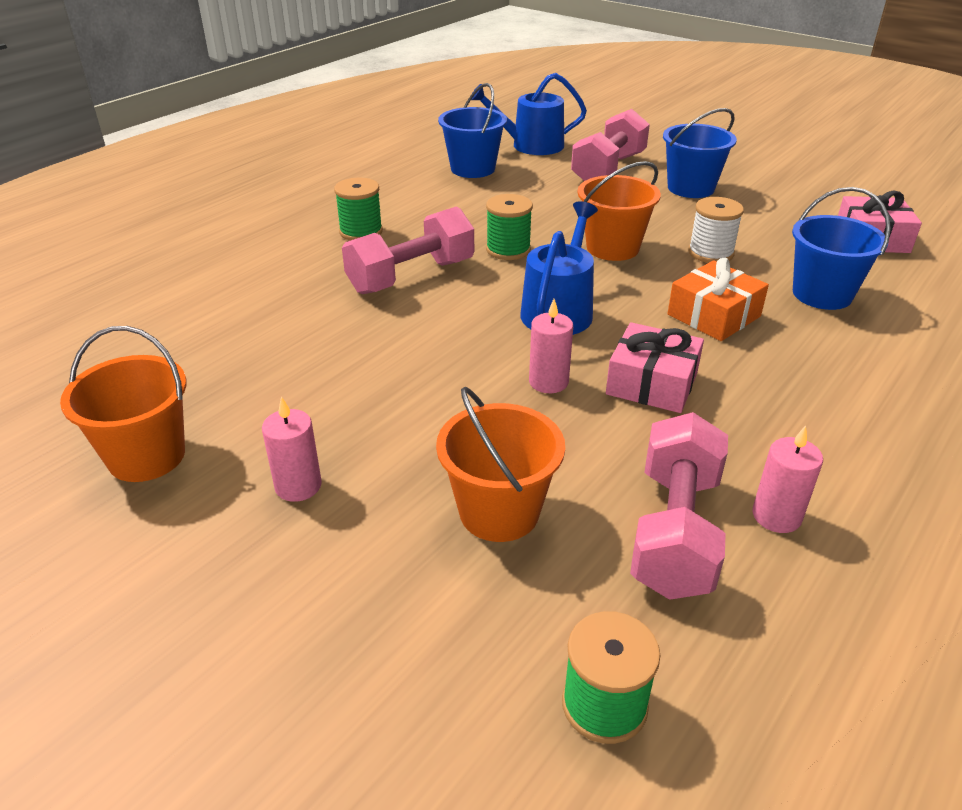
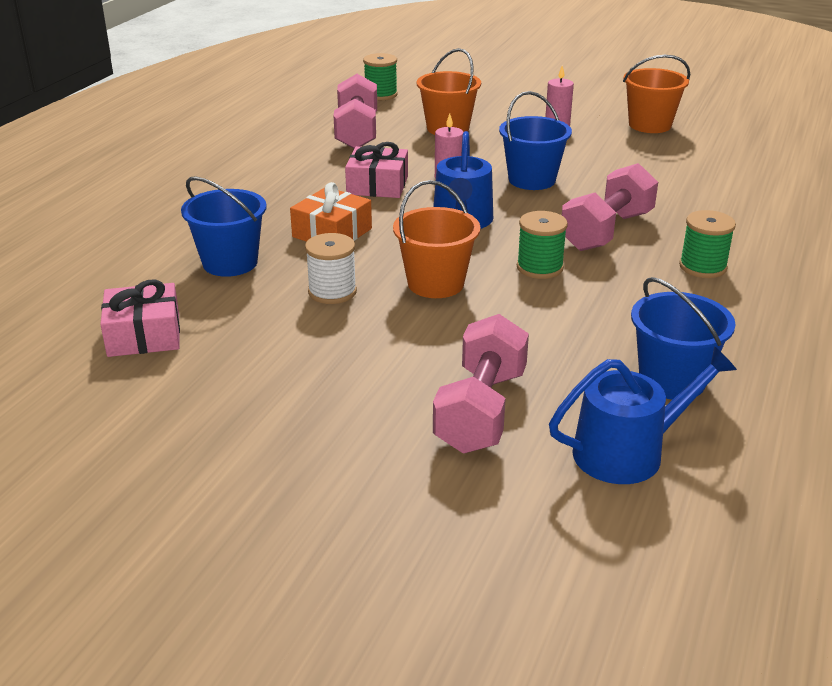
camera: 165 degrees right, 5 degrees down
(690, 188) = (356, 388): blue bucket -> blue bucket (532, 180)
(776, 516) = (303, 142): pink candle -> none

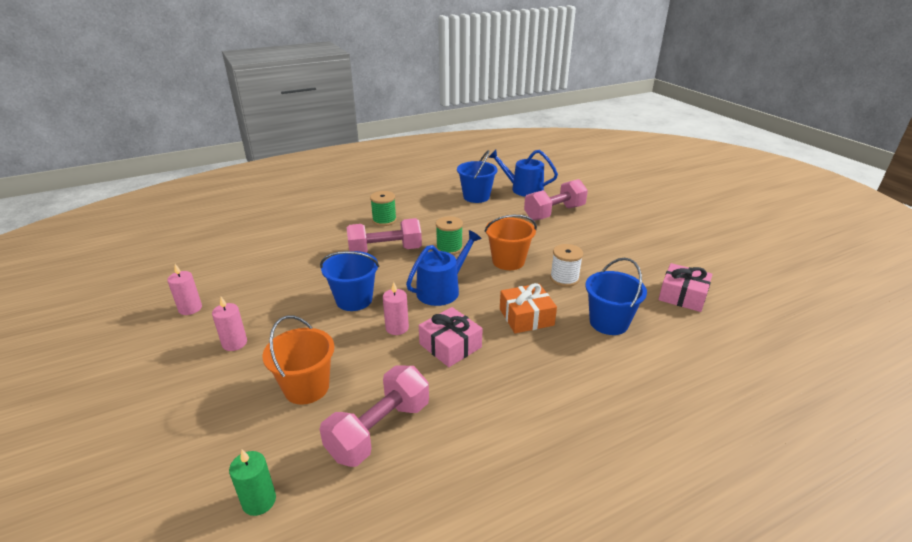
camera: 140 degrees left, 0 degrees up
(380, 94) = (259, 501): green spool -> green candle
(650, 125) = (190, 308): orange bucket -> pink candle

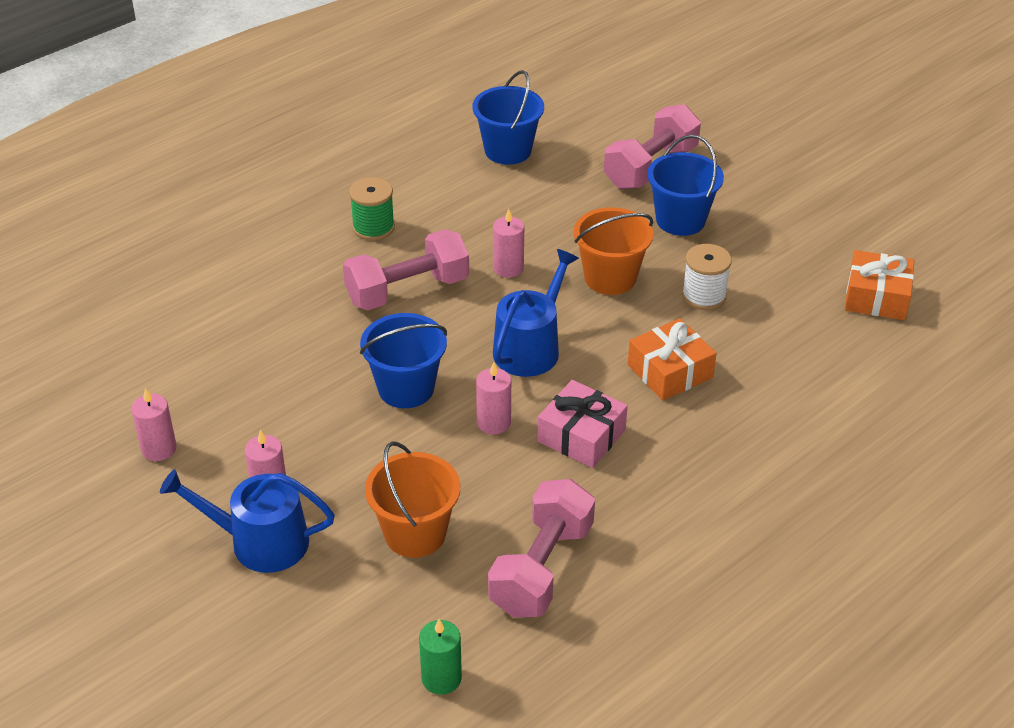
camera: 15 degrees left, 10 degrees up
(449, 248) = (508, 268): green spool -> pink candle
(523, 189) = (581, 120): blue watering can -> blue watering can (259, 542)
(608, 322) = (785, 360): blue bucket -> blue bucket (680, 220)
(682, 296) = (876, 297): pink gift -> orange gift

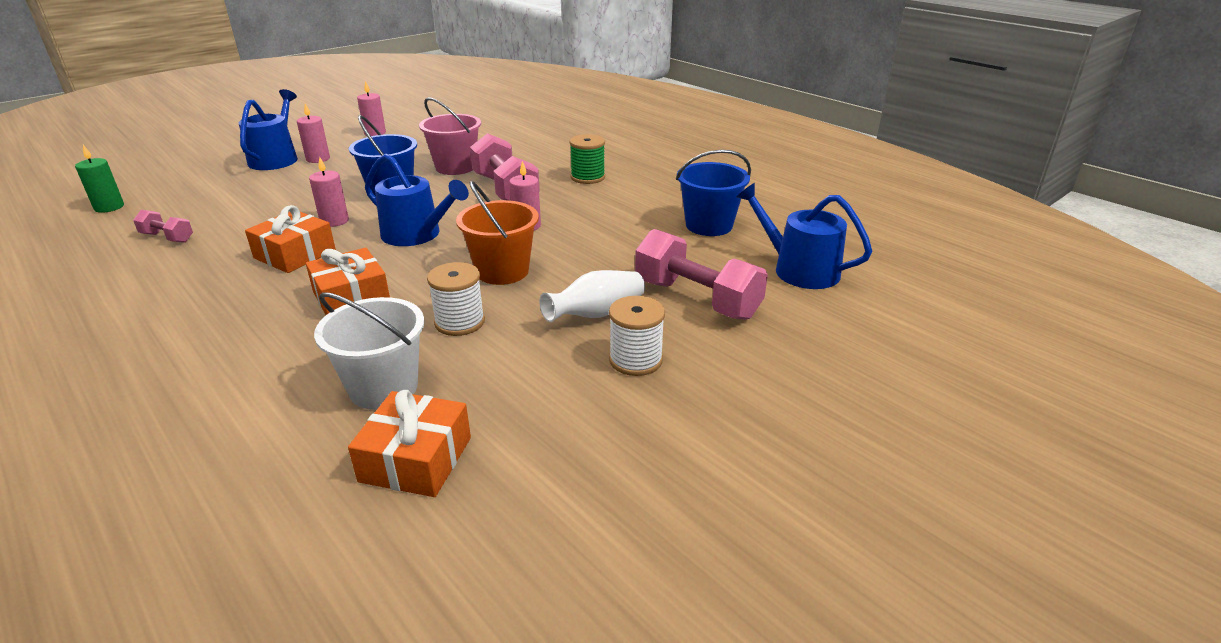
camera: 90 degrees right, 10 degrees down
(325, 341) = (455, 167): none -> pink bucket
(415, 533) = (243, 197): orange bucket -> none
(541, 568) = (167, 238): pink dumbbell -> pink dumbbell, size x0.51
(581, 436) = (295, 254): pink gift -> orange gift
(595, 111) = (798, 269): none -> blue watering can
(680, 220) = (596, 314): blue bucket -> white vase
(743, 201) = (635, 360): none -> white spool
(803, 325) = (383, 388): none -> white bucket

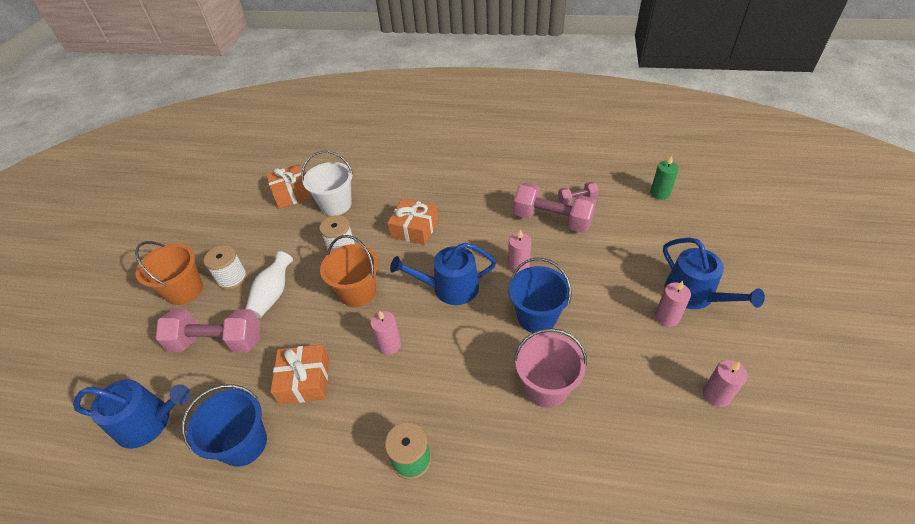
camera: 145 degrees right, 15 degrees up
(295, 254) = (491, 232): orange gift -> orange gift (304, 380)
(505, 190) = (458, 381): pink dumbbell -> pink dumbbell (552, 220)
(717, 379) = (184, 290): none -> orange bucket

